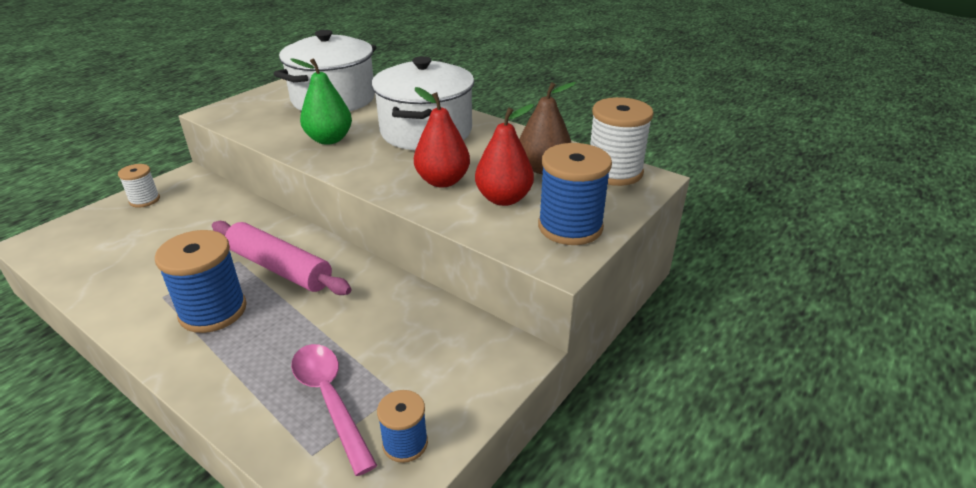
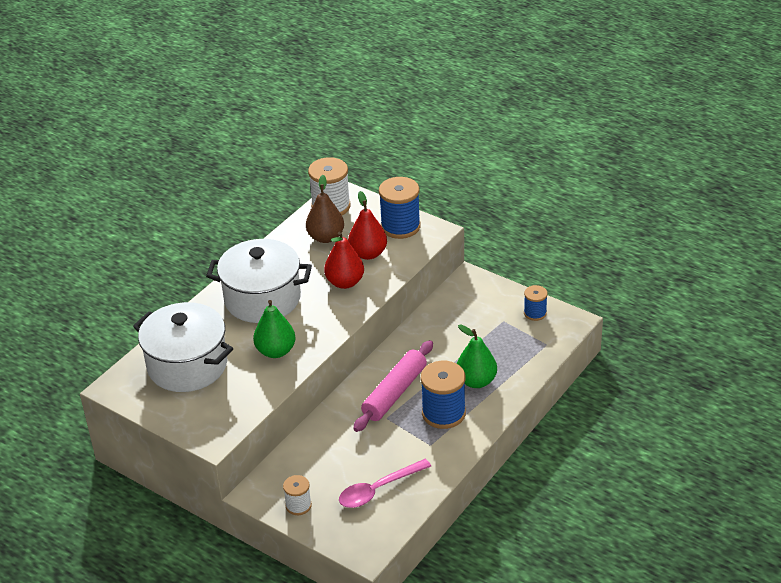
camera: 90 degrees left, 5 degrees up
(261, 349) = (476, 381): none -> green pear
(330, 400) = (511, 344): pink spoon -> pink spoon (378, 489)

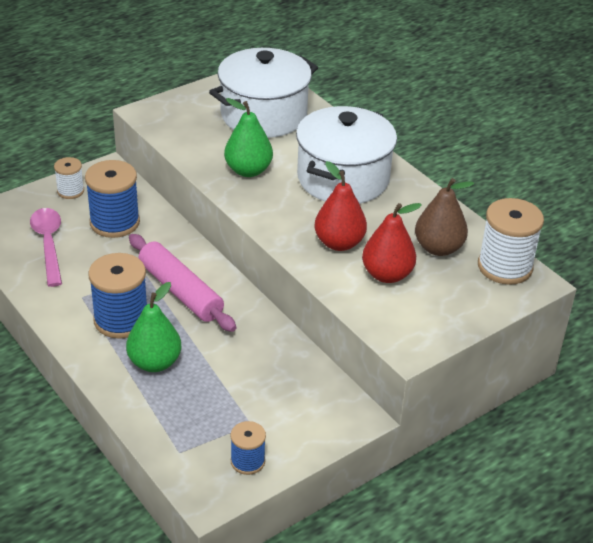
camera: 105 degrees right, 0 degrees up
(400, 226) = (433, 317): blue spool -> blue spool (114, 222)

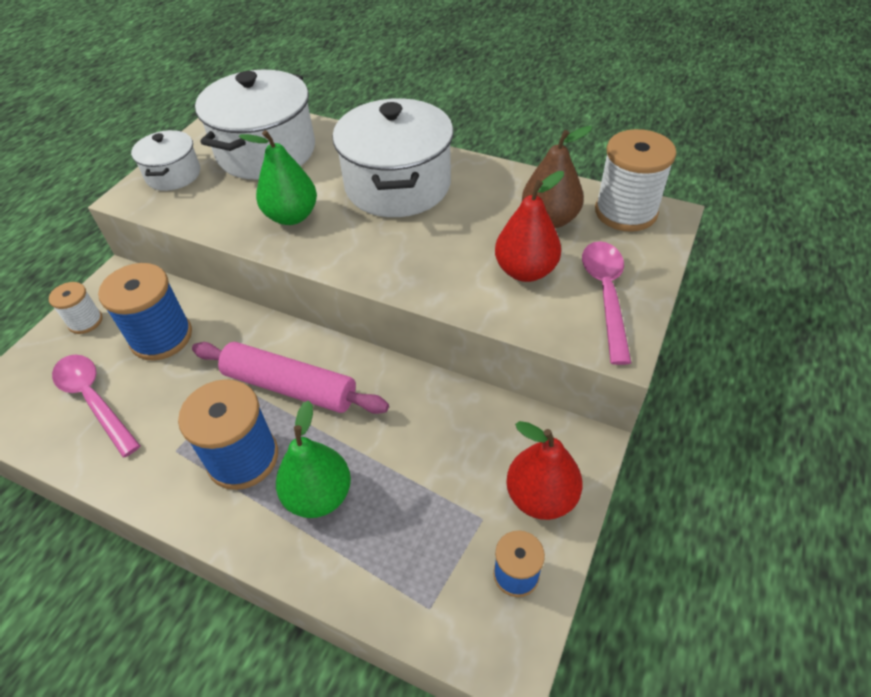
camera: 25 degrees left, 10 degrees up
(185, 107) = (173, 175): none -> white pot
(339, 243) = (449, 257): red pear -> red pear (541, 497)
(431, 314) = (606, 295): none -> pink spoon

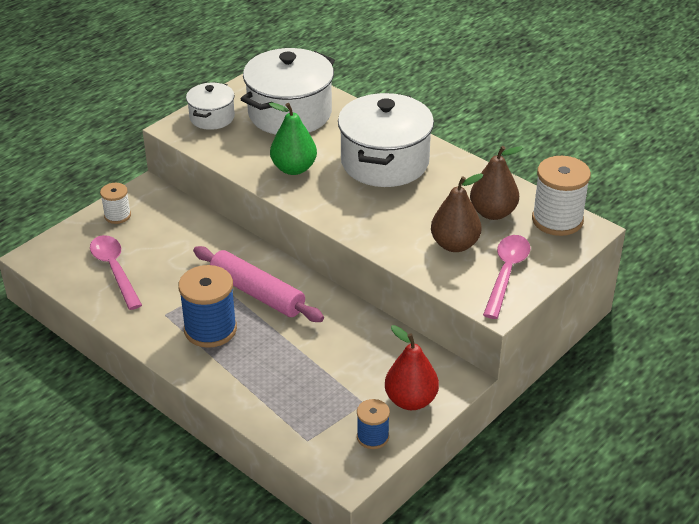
camera: 15 degrees right, 10 degrees down
(161, 337) = (171, 239): blue spool -> none
(319, 495) = (256, 363): green pear -> none
(525, 271) = (455, 245): red pear -> brown pear

